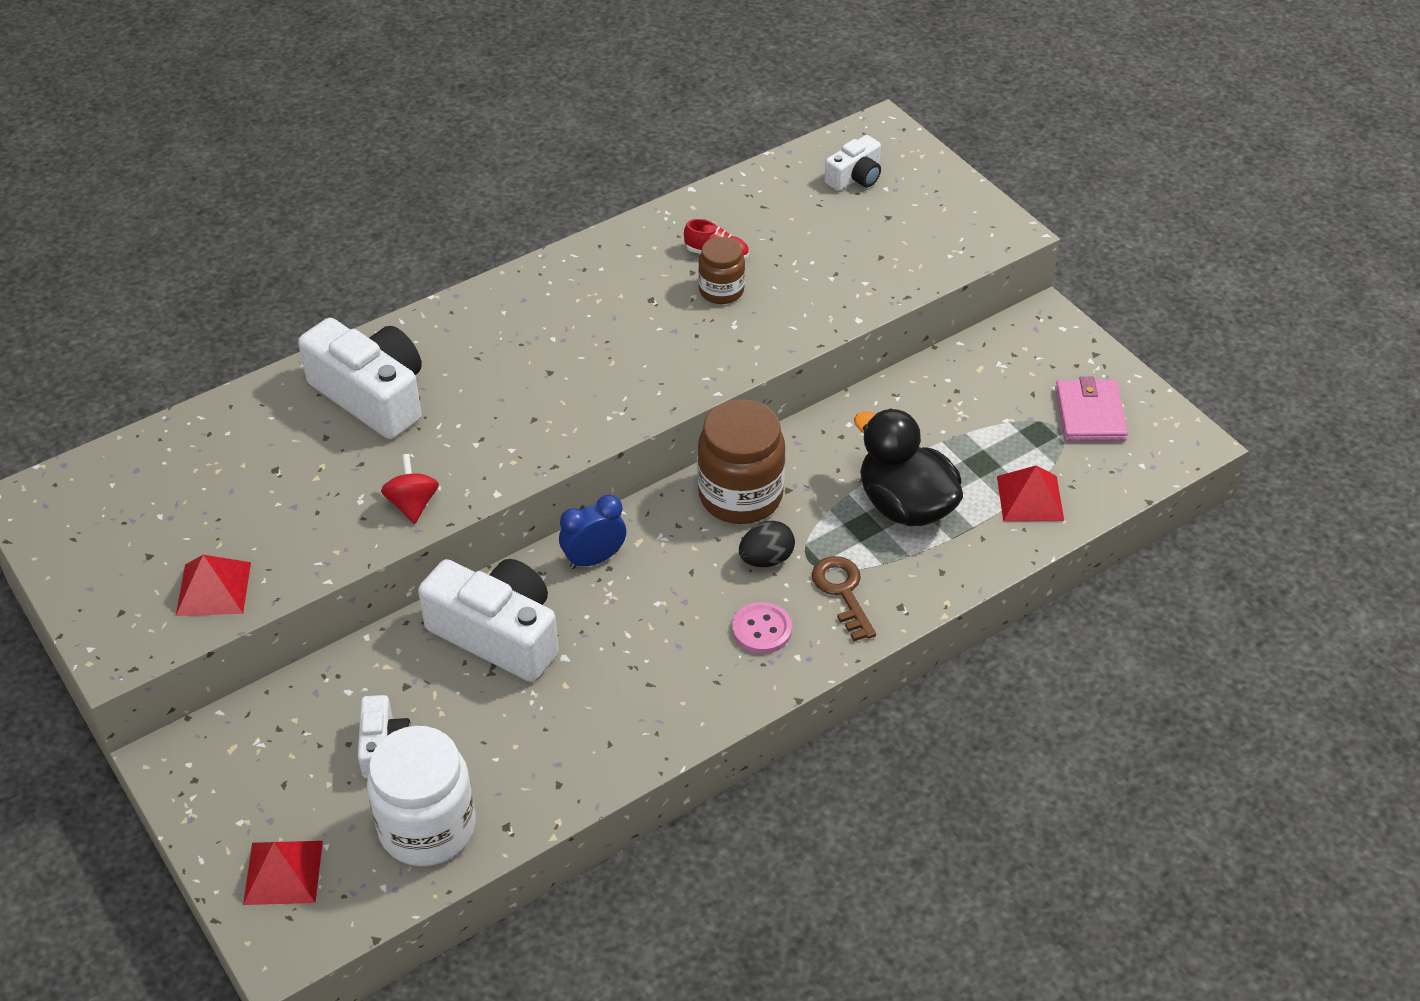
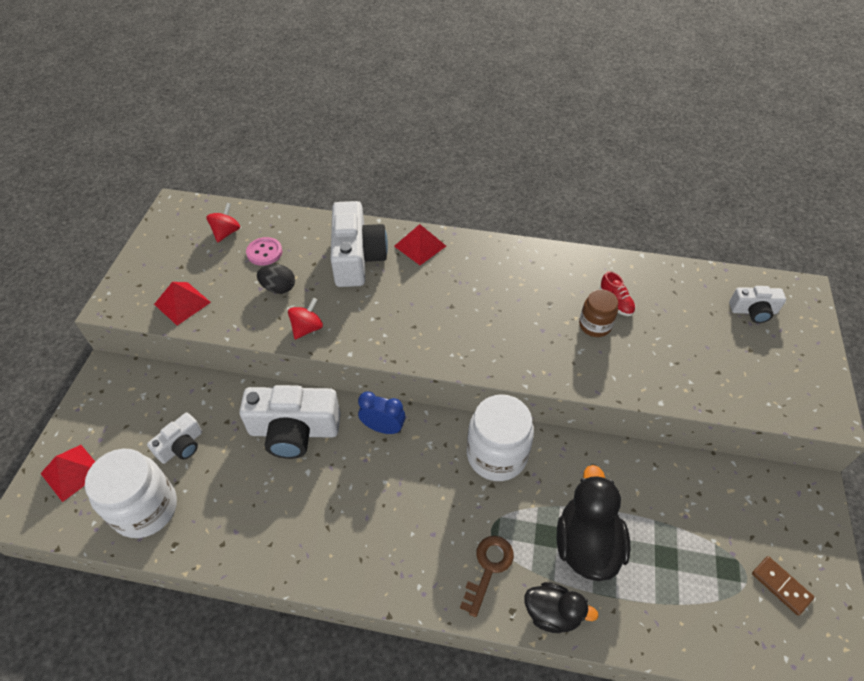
camera: 45 degrees right, 5 degrees up
(154, 480) = (226, 232): none -> red spinning top
(498, 634) = (294, 430): white camera -> white camera turned 105 degrees clockwise
(740, 496) = (496, 455): brown jar -> white jar
(762, 630) = (418, 550): pink button -> pink button (264, 252)
(766, 559) = (468, 507): black egg -> black egg (279, 288)
(935, 580) = (552, 613): none -> black duck
(1030, 498) = (675, 611): red pyramid -> red pyramid (420, 246)
(1090, 414) = (781, 586): pink wallet -> brown domino

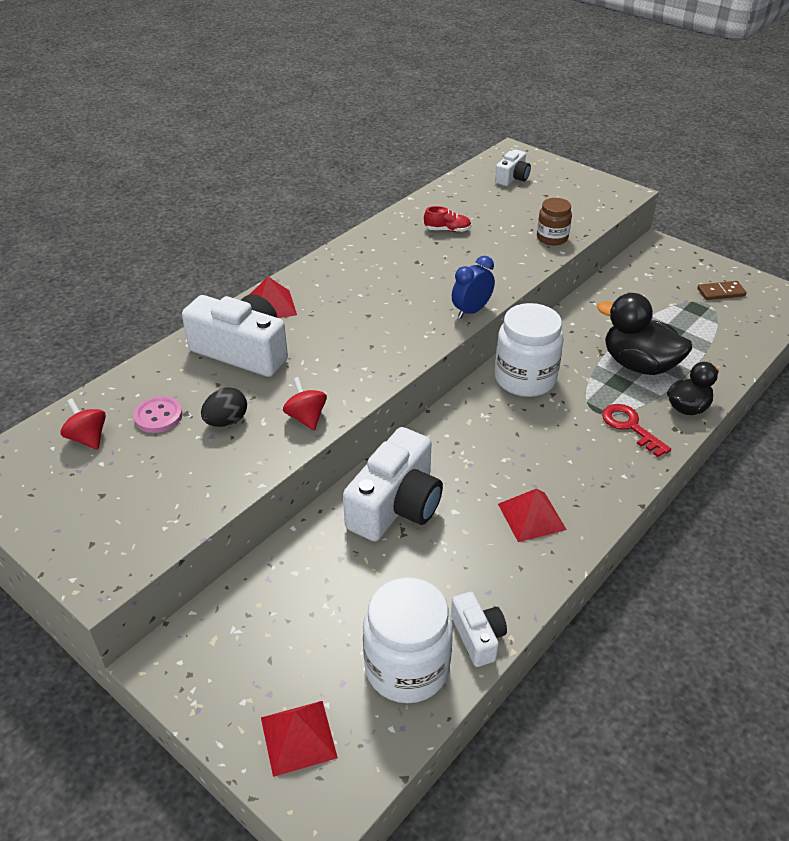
camera: 60 degrees left, 10 degrees down
(181, 446) = (342, 610): white camera -> white camera (477, 636)
(182, 303) = (167, 509): red pyramid -> red pyramid (531, 516)
(383, 428) = (443, 439): blue clock -> blue clock (471, 311)
(488, 568) = (630, 427): brown key -> red key
(595, 325) = (462, 249): brown jar -> brown jar (552, 238)

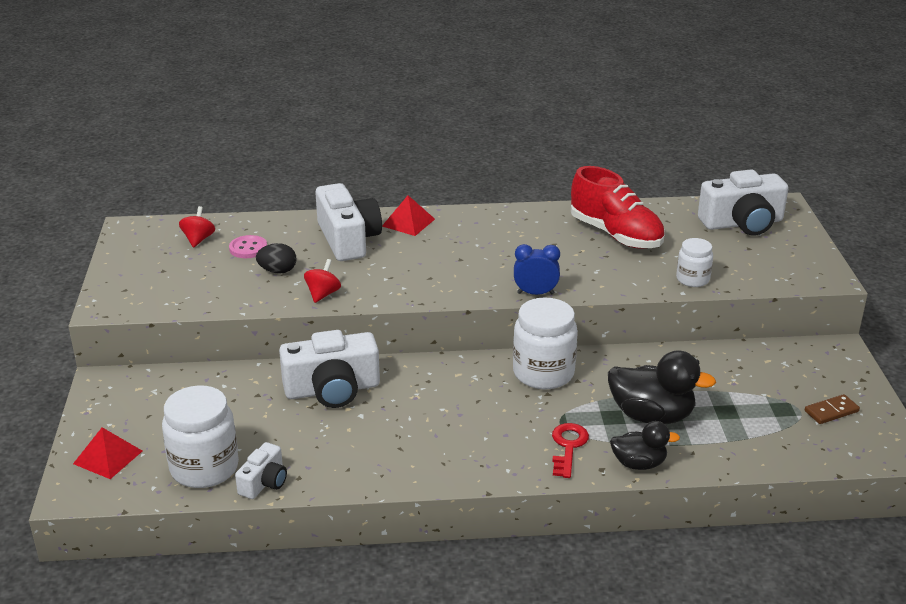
camera: 45 degrees right, 10 degrees down
(447, 230) = (616, 235): red shoe -> red shoe, size x2.41
(512, 178) = (742, 223): white camera -> white camera, size x1.88
(531, 516) = (403, 449): red pyramid -> none
(552, 238) = (692, 279): brown jar -> white jar
(639, 365) = (651, 416): black duck -> black duck turned 120 degrees clockwise
(721, 292) = (831, 411): brown domino -> brown domino turned 60 degrees counterclockwise

